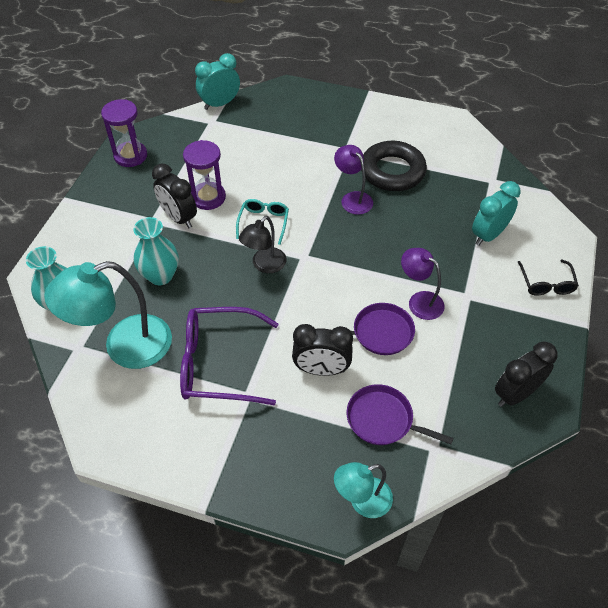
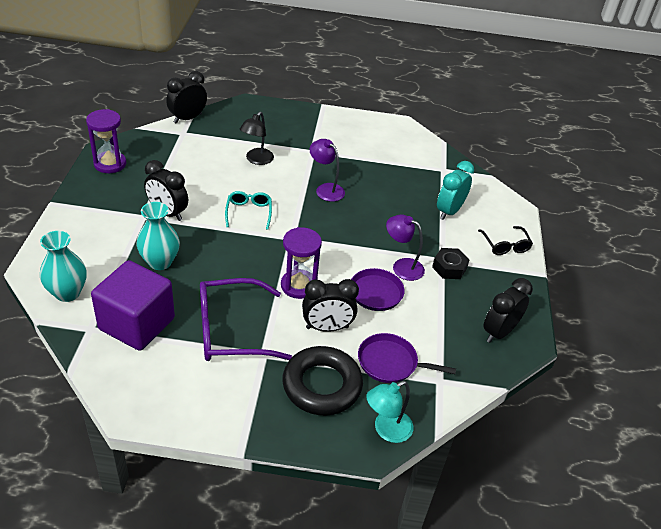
camera: 15 degrees left, 10 degrees down
(124, 346) = (137, 324): turquoise lamp -> purple cube
(208, 197) = (192, 195): purple hourglass -> purple hourglass (298, 285)
(220, 104) = (187, 118): turquoise clock -> black clock
(264, 265) = (257, 247): black lamp -> black lamp (256, 160)
(392, 171) = (356, 166): black ring -> black ring (322, 385)
(474, 307) = (449, 268): none -> black nut

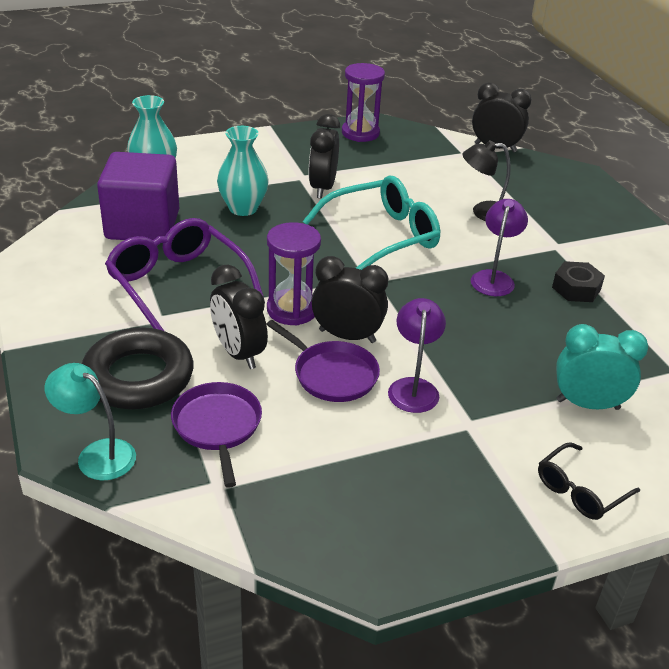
camera: 65 degrees right, 5 degrees down
(249, 213) = (382, 236): turquoise glasses -> turquoise glasses, size x1.86
(449, 268) = (459, 436): black nut -> black nut (576, 288)
(499, 332) = (367, 529): black clock -> black clock (347, 336)

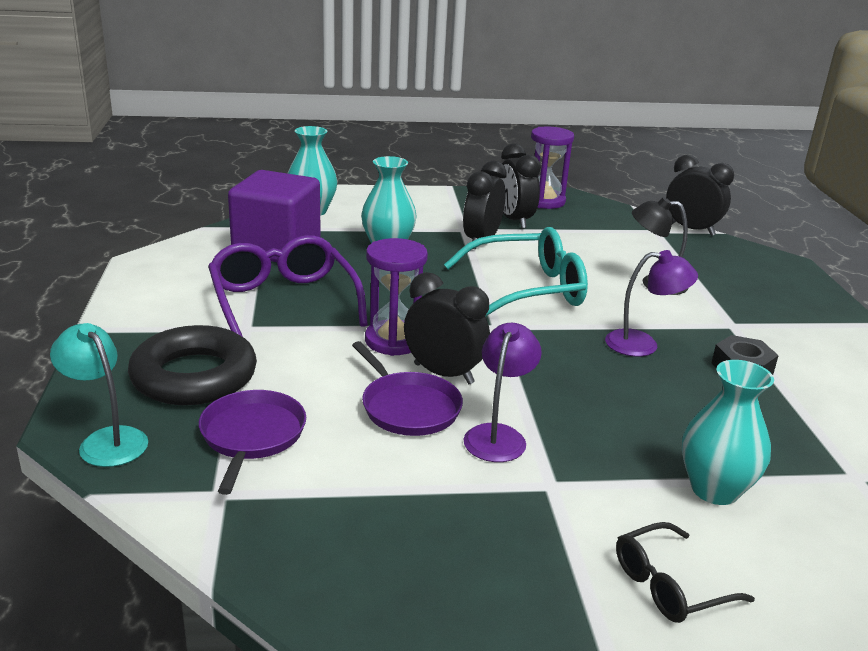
camera: 15 degrees right, 10 degrees down
(238, 353) = (313, 371): black clock -> black clock (514, 220)
(494, 278) = (642, 344): purple lamp -> purple lamp turned 60 degrees clockwise
(587, 404) = (714, 489): turquoise clock -> turquoise vase

